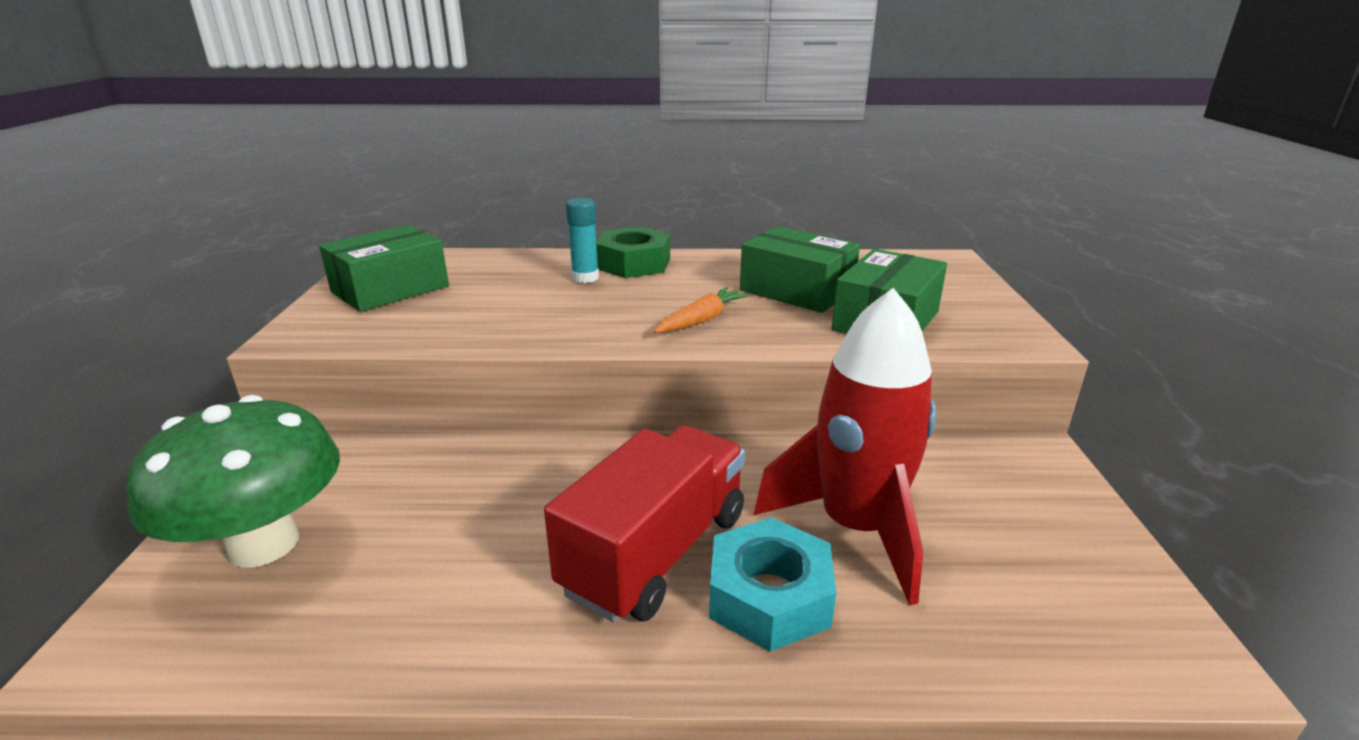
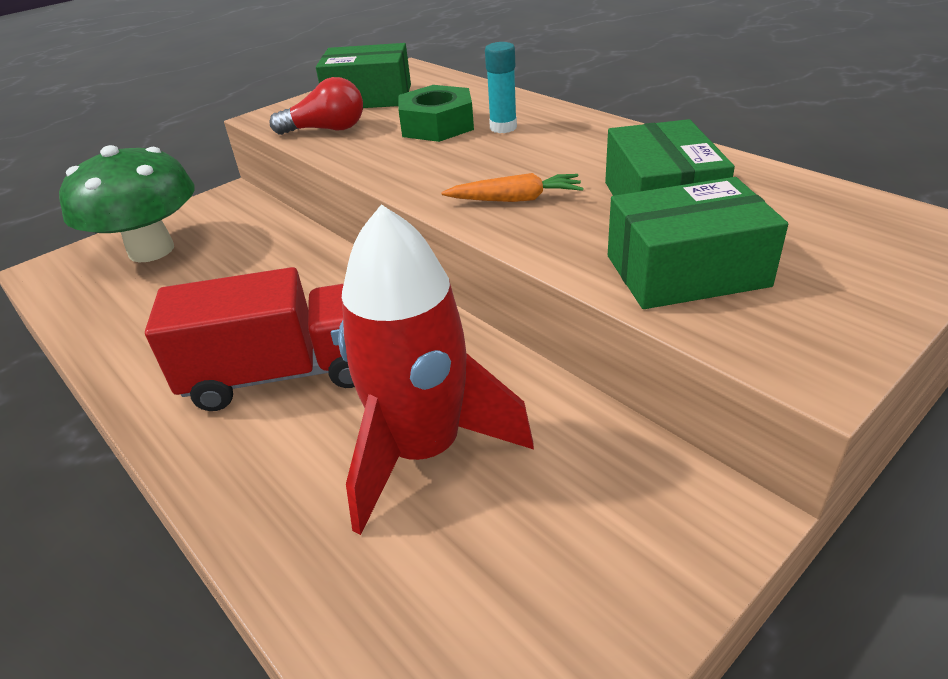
camera: 50 degrees right, 10 degrees up
(403, 326) = (326, 129): none -> red light bulb
(633, 263) = (566, 125): green nut -> green nut (437, 125)
(769, 596) = (288, 450): turquoise nut -> none

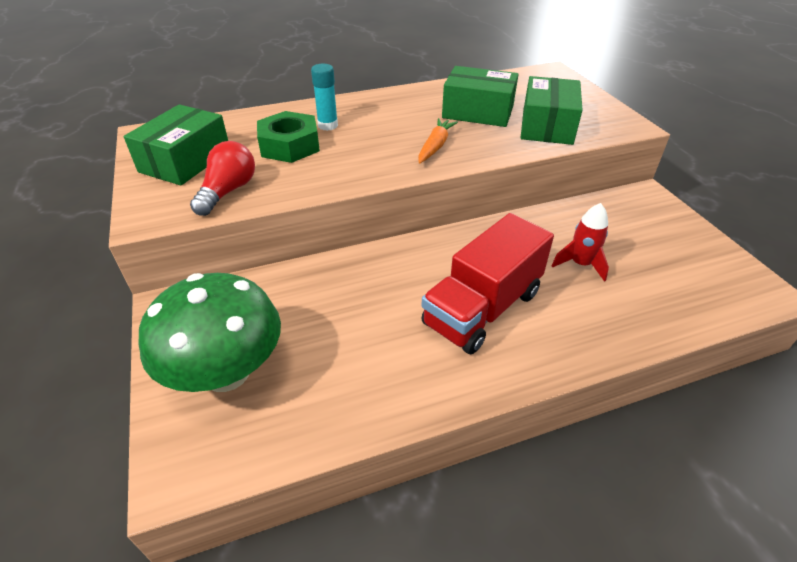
camera: 70 degrees left, 5 degrees up
(282, 374) = (482, 308): red truck -> red truck turned 150 degrees counterclockwise
(424, 450) = (580, 264): red rocket -> red rocket, size x0.48

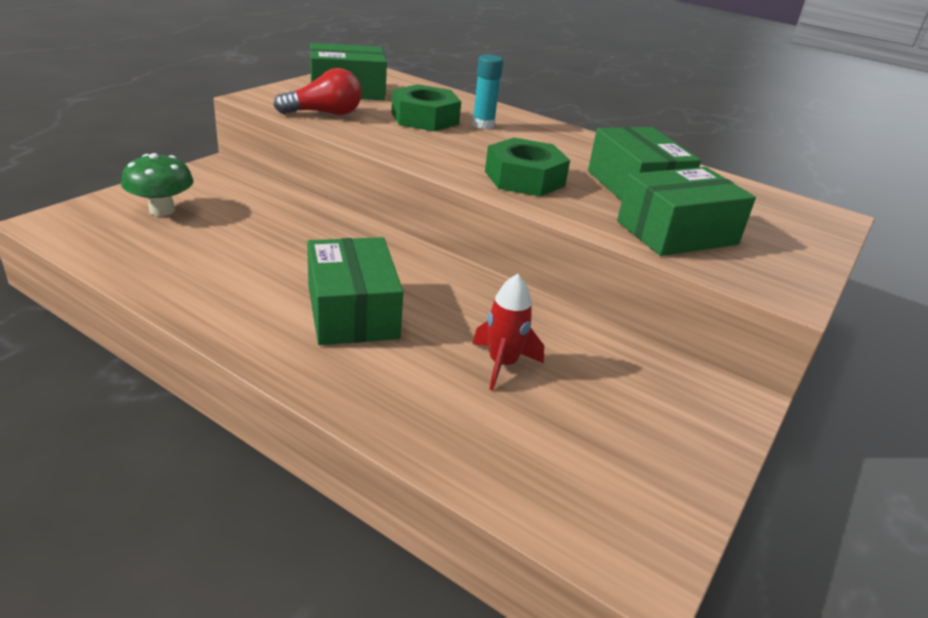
camera: 50 degrees right, 10 degrees down
(226, 372) = (162, 210): green mushroom -> green mushroom, size x0.57
(435, 146) = (524, 178): orange carrot -> green nut
(482, 308) = (352, 311): red truck -> green box

